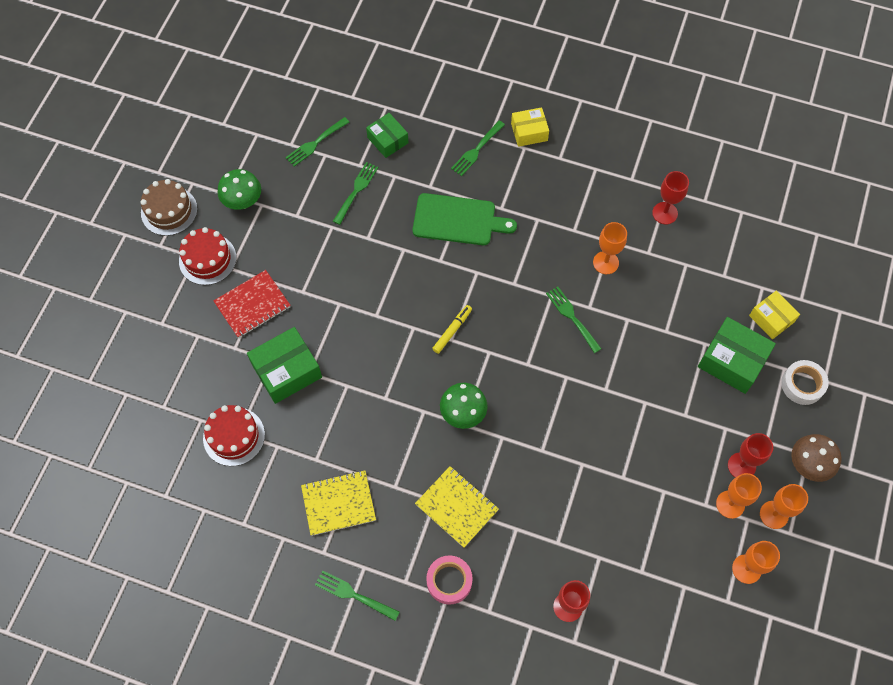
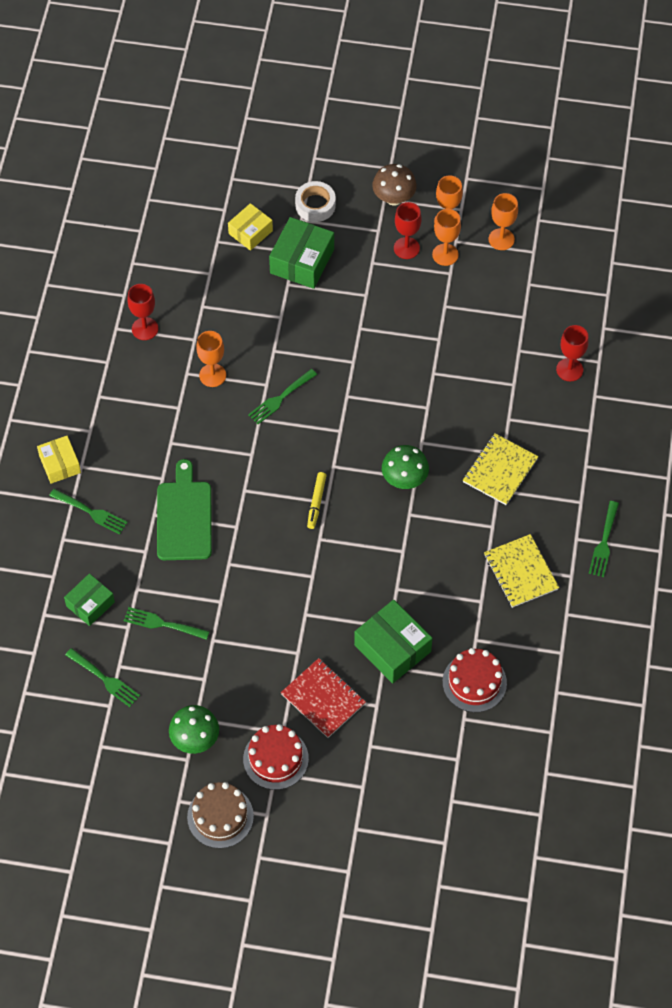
camera: 100 degrees left, 5 degrees down
(449, 581) = (571, 466): pink tape -> none
(452, 331) = (316, 502): yellow marker -> yellow marker turned 105 degrees counterclockwise

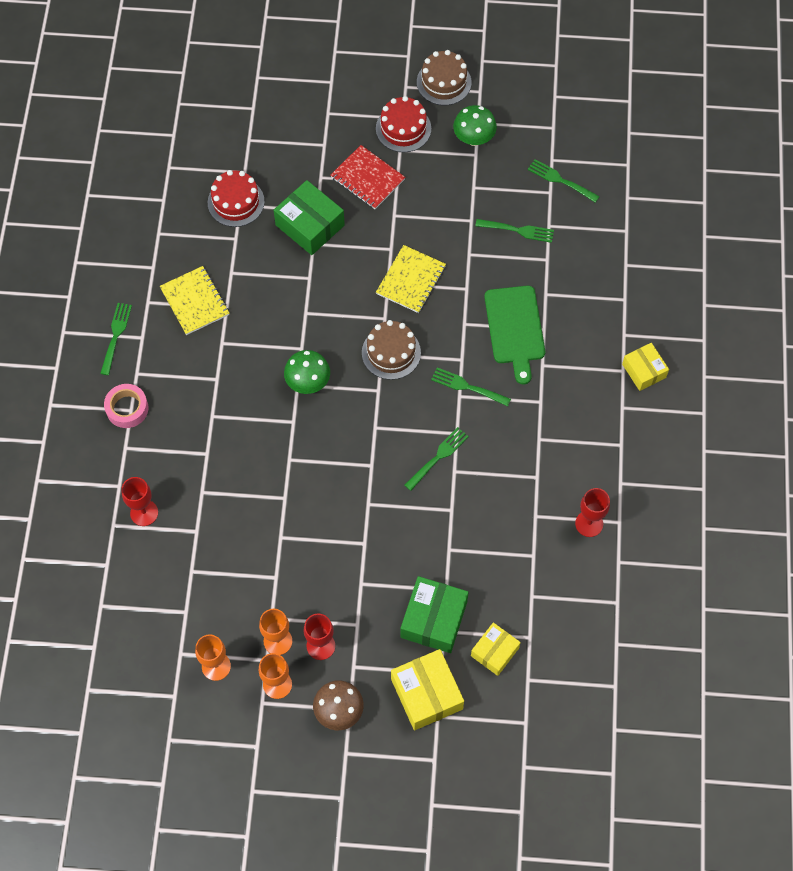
camera: 175 degrees right, 5 degrees up
(90, 604) = (586, 242): green box -> none
(91, 512) = (604, 326): green fork -> green fork (467, 387)
(212, 375) = (510, 476): orange goblet -> none
(315, 205) = (426, 694): white tape -> yellow box
(316, 502) = (391, 352): yellow marker -> brown cake
(500, 470) = (215, 398): yellow notebook -> yellow notebook (411, 280)
(589, 467) = (127, 408): none -> pink tape

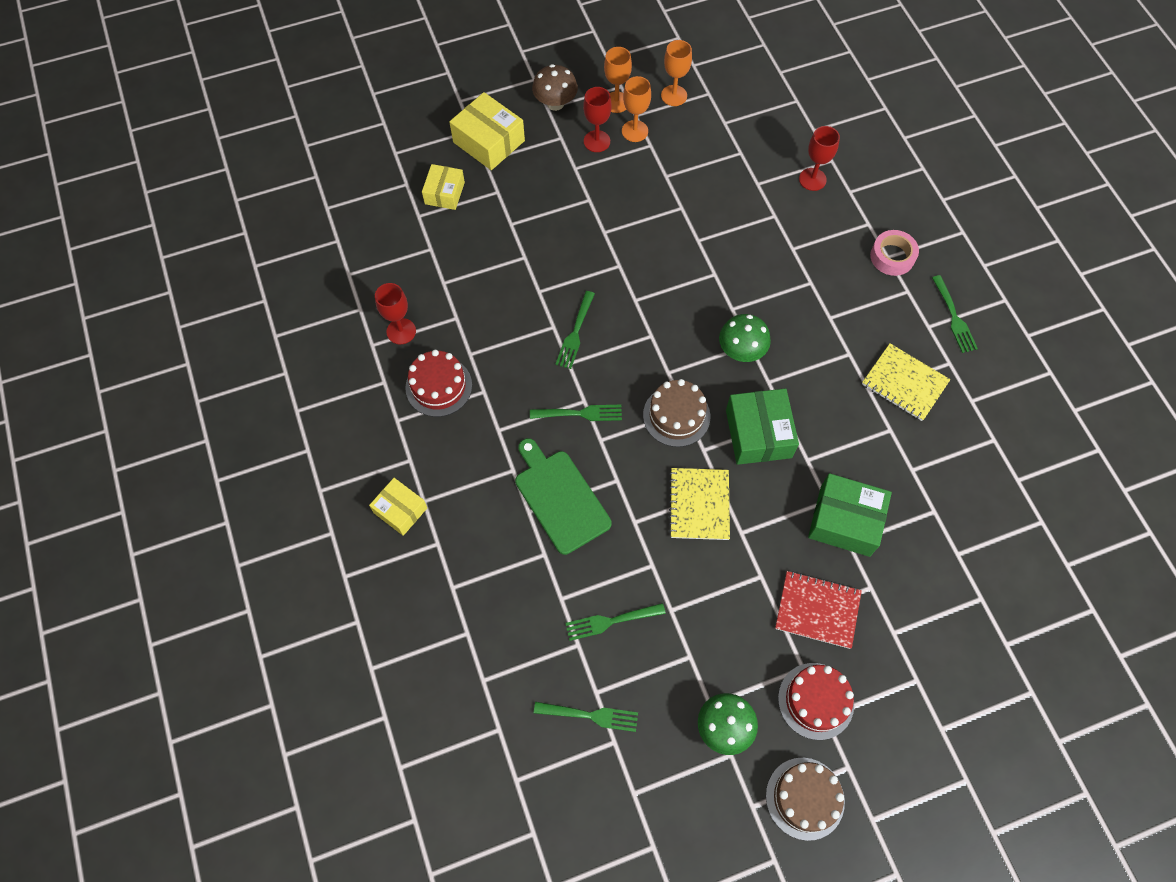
camera: 155 degrees right, 0 degrees up
(236, 202) = (941, 512): red cake -> red cake (438, 386)
(434, 619) = (510, 197): green box -> green box (758, 433)

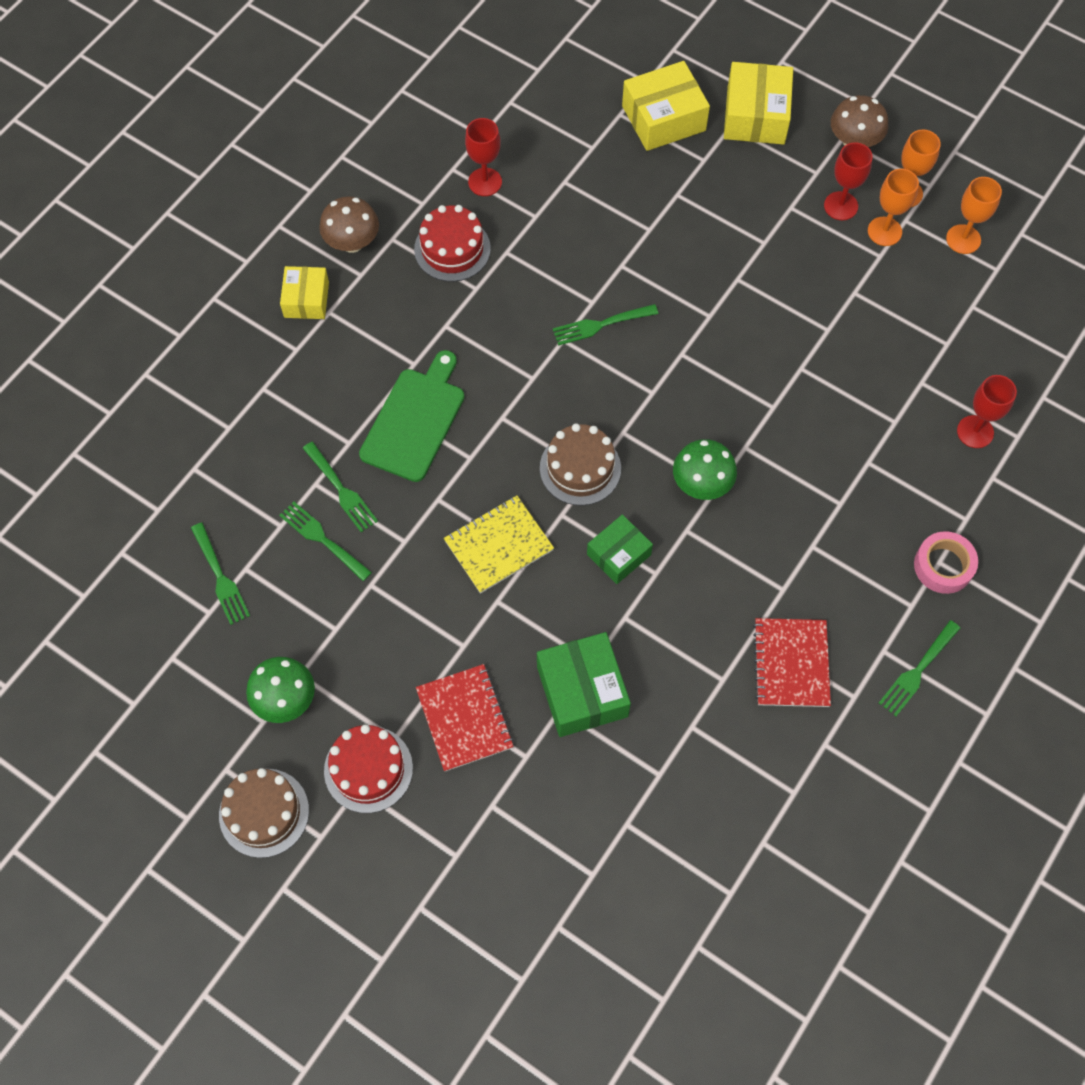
camera: 55 degrees right, 0 degrees up
(377, 449) = (352, 242): none -> brown mushroom
(444, 193) = (663, 118): yellow box -> yellow box, size x1.57
(580, 413) = (516, 383): green fork -> green fork (341, 490)
(758, 433) = (618, 554): green box -> green box, size x0.64
(904, 383) = (791, 663): yellow notebook -> red notebook

